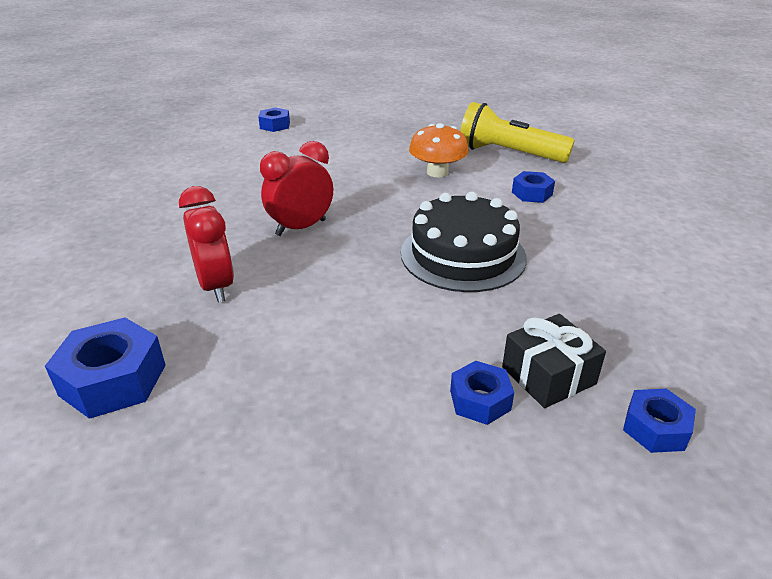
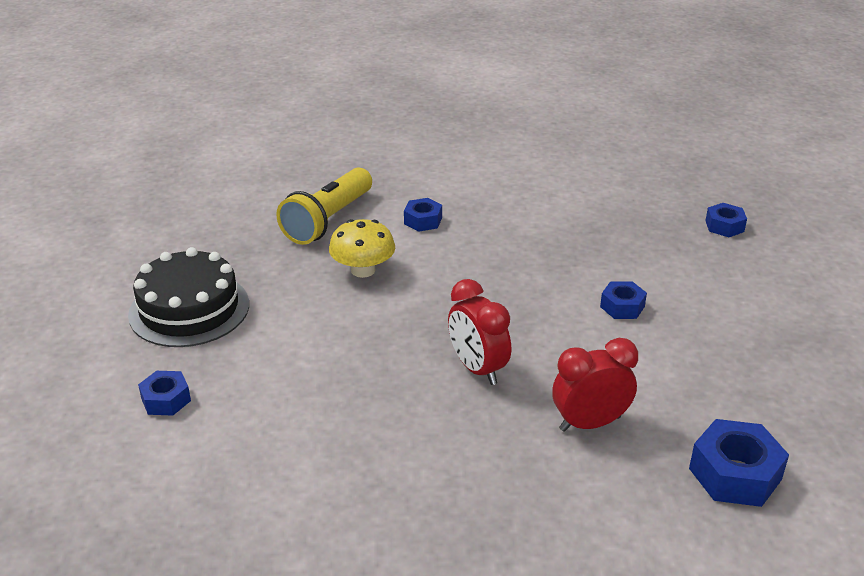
camera: 85 degrees left, 0 degrees up
(437, 172) = (363, 270): orange mushroom -> yellow mushroom
(463, 255) = (533, 272): black cake -> black cake (189, 309)
(480, 400) = (715, 285): blue nut -> blue nut (622, 306)
(548, 375) = (685, 254): black gift -> none

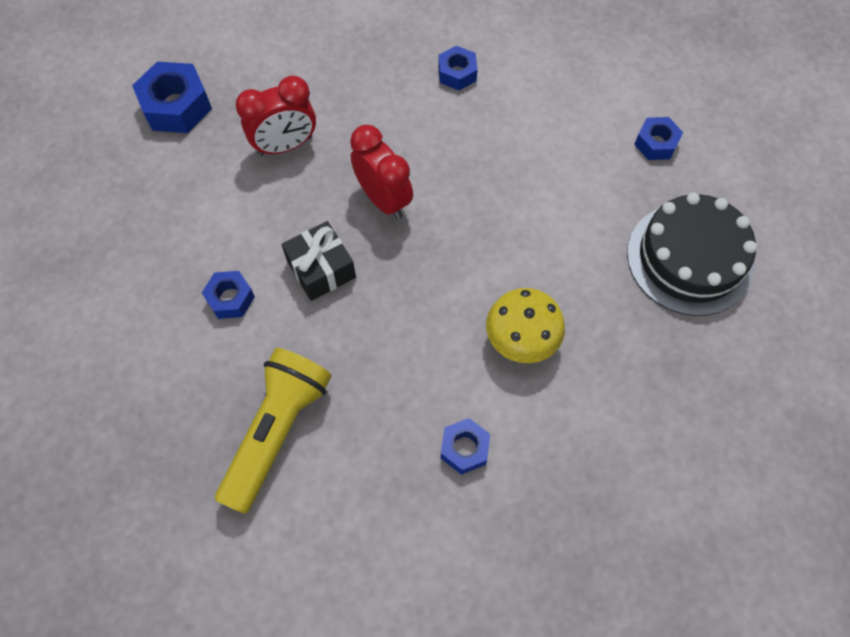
camera: 175 degrees right, 30 degrees up
(328, 220) = (588, 438): yellow flashlight -> yellow flashlight (277, 431)
(539, 321) = (321, 269): none -> black gift
(724, 226) = (65, 470): blue nut -> blue nut (457, 73)

